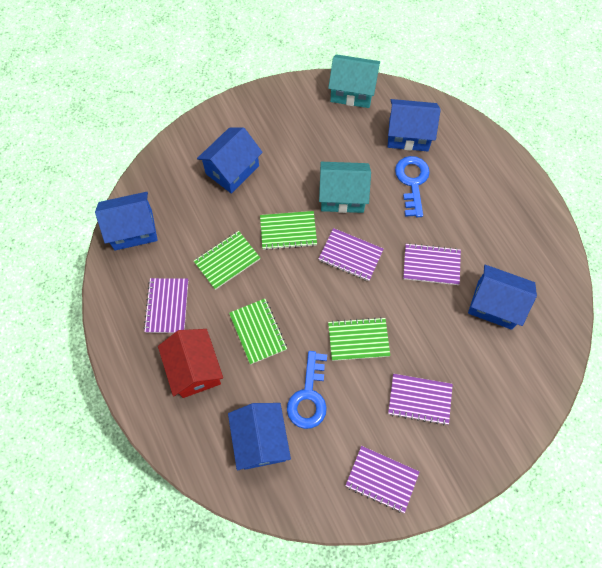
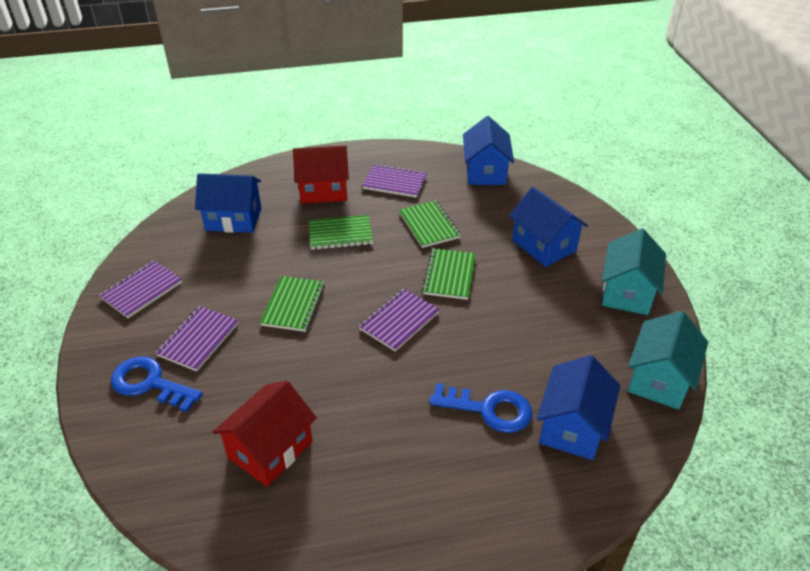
camera: 105 degrees right, 25 degrees down
(309, 396) = (255, 256): blue key -> blue key (150, 383)
(342, 196) = (484, 331): turquoise house -> turquoise house (627, 292)
(431, 265) = (356, 396): purple notebook -> none
(494, 304) = (270, 450): blue house -> red house

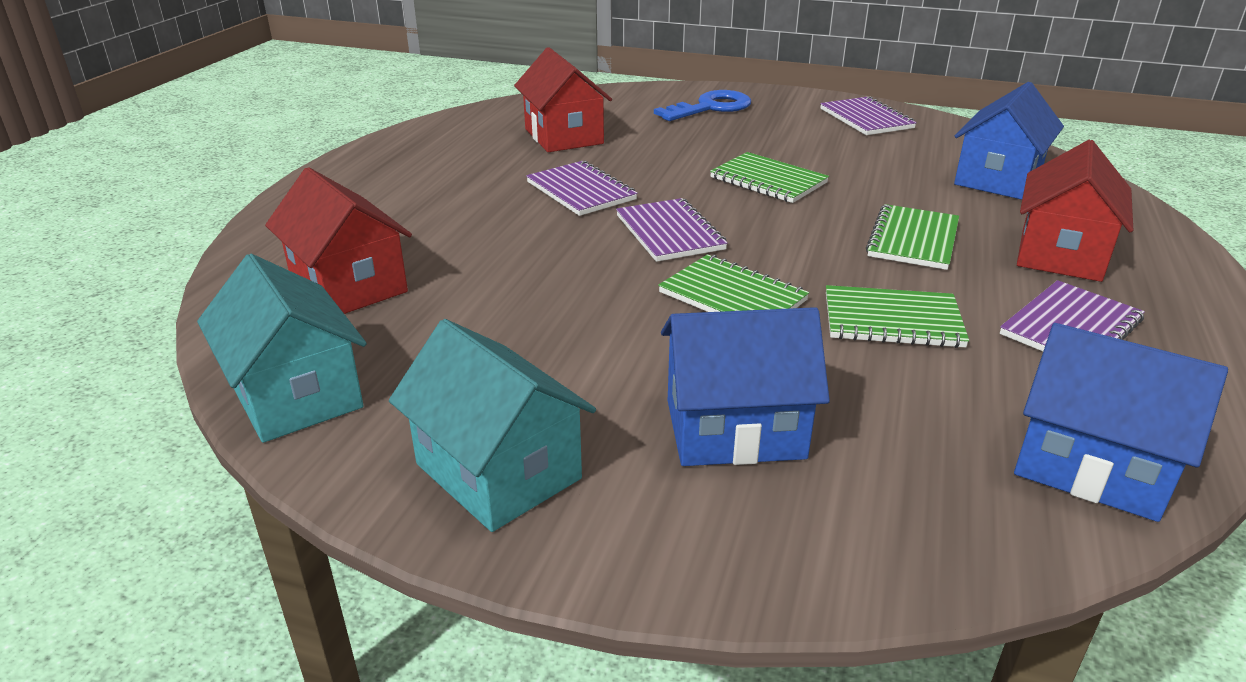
camera: 120 degrees right, 10 degrees down
(198, 339) = (754, 131): purple notebook -> purple notebook (581, 191)
(488, 409) = (454, 243): blue key -> none
(572, 427) = (349, 285): blue house -> red house

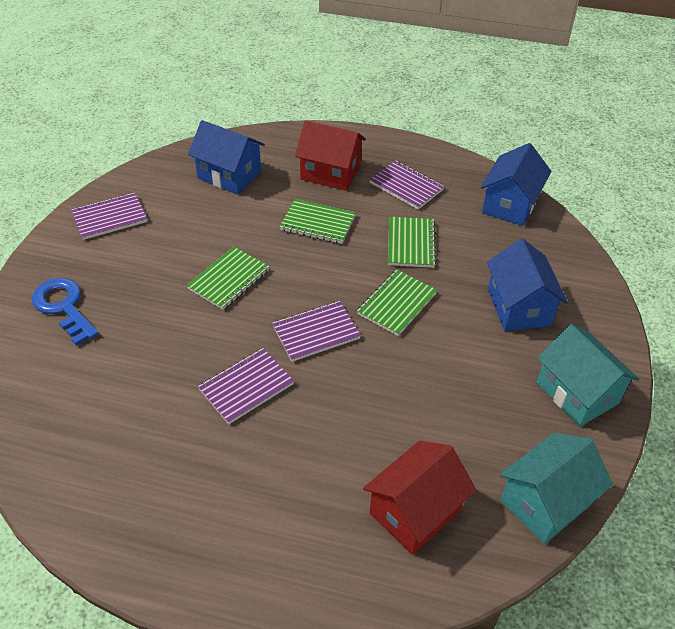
camera: 95 degrees left, 15 degrees up
(498, 471) = (577, 393): turquoise house -> turquoise house turned 75 degrees counterclockwise
(563, 136) = (122, 410): red house -> none

